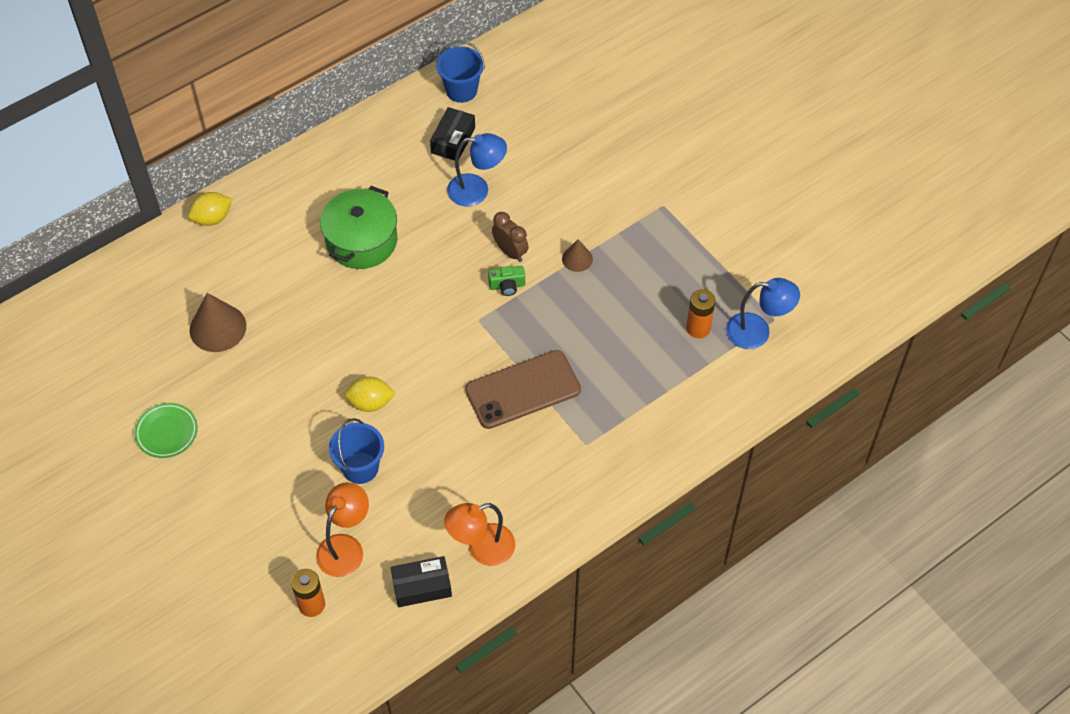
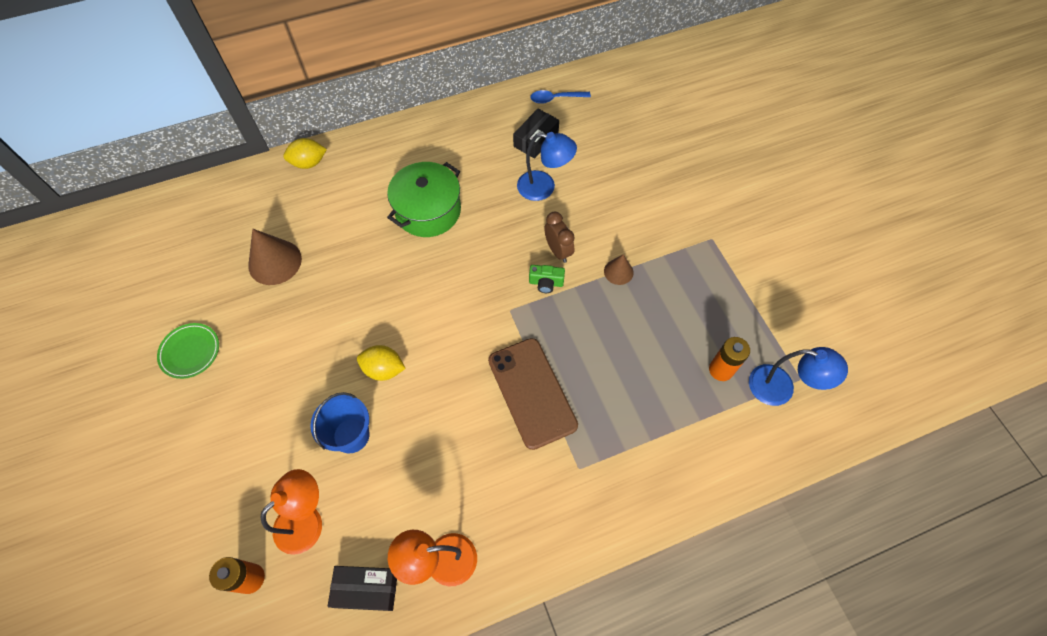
camera: 15 degrees right, 5 degrees up
(461, 90) = (555, 99): blue bucket -> blue spoon
(523, 390) = (532, 392): brown phone -> brown phone turned 75 degrees clockwise

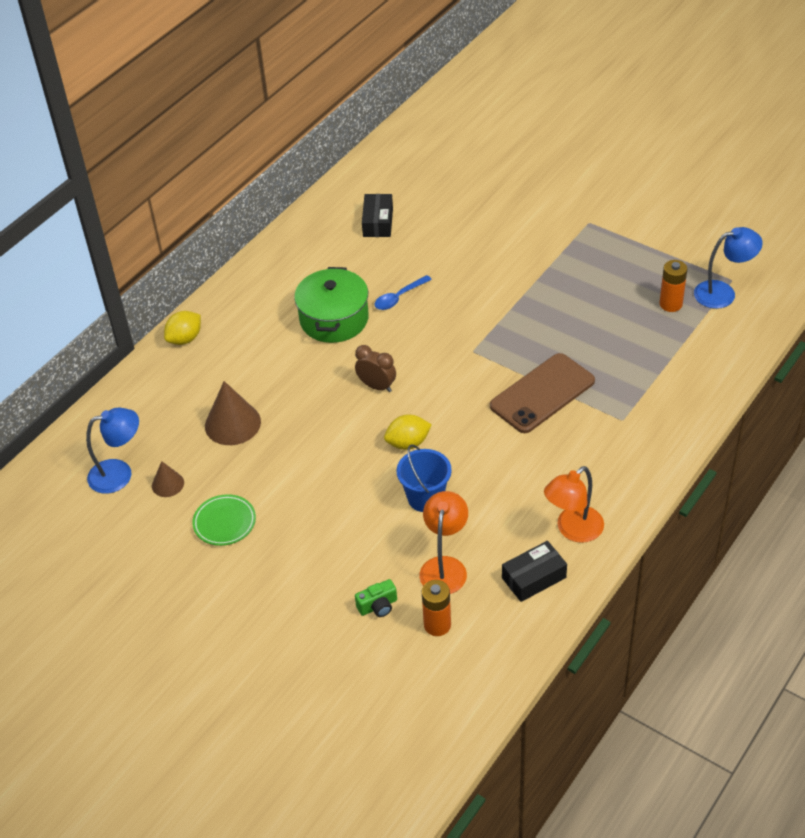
camera: 30 degrees left, 15 degrees down
(532, 392) = (542, 393): brown phone -> brown phone turned 75 degrees counterclockwise
(544, 187) = (419, 253): blue lamp -> blue lamp (119, 474)
(546, 283) = (485, 318): green camera -> green camera (378, 606)
(555, 99) = (366, 184): blue spoon -> blue spoon (399, 297)
(558, 251) = (474, 292): brown clock -> brown clock (377, 386)
(618, 272) = (536, 281): brown cone -> brown cone (167, 484)

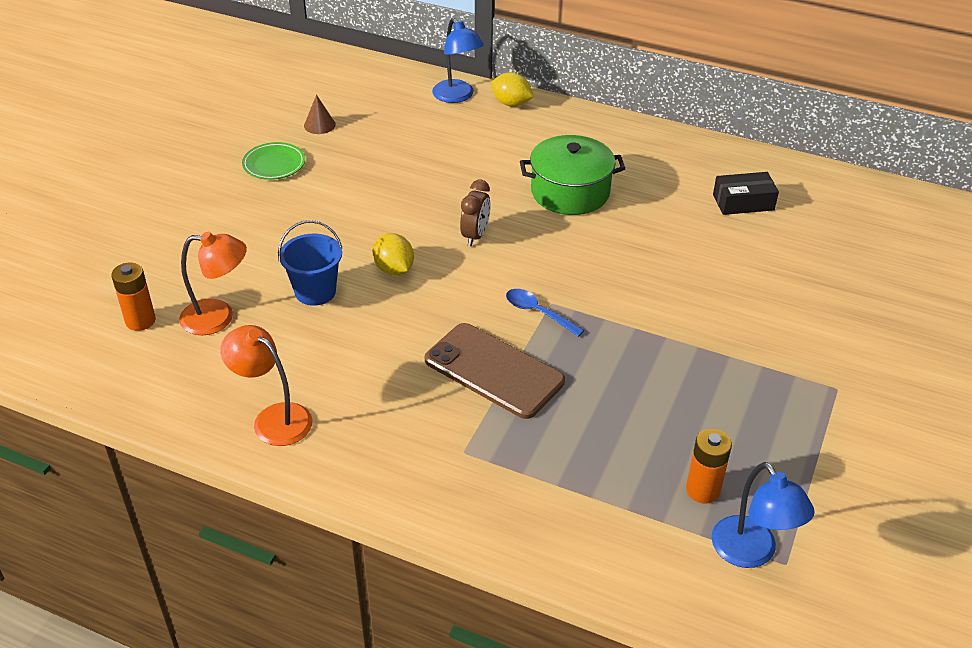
camera: 75 degrees right, 5 degrees down
(119, 474) = (329, 97): blue lamp -> blue lamp (457, 96)
(232, 423) = (402, 149): brown cone -> none
(378, 606) = (168, 276): green camera -> none
(399, 297) = (622, 234): blue spoon -> blue spoon (538, 312)
(534, 578) = (202, 390): black box -> none

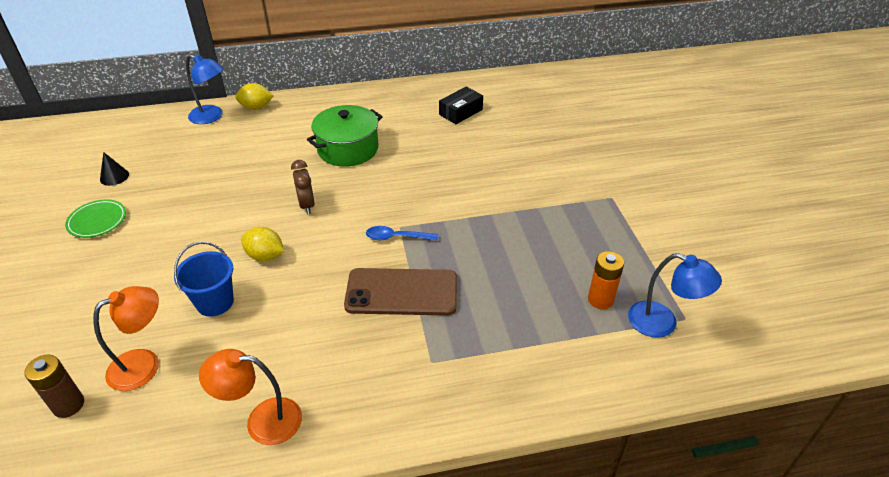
camera: 35 degrees left, 0 degrees up
(140, 321) = (68, 405): orange battery -> brown battery
(319, 125) = (114, 177): brown cone -> black cone

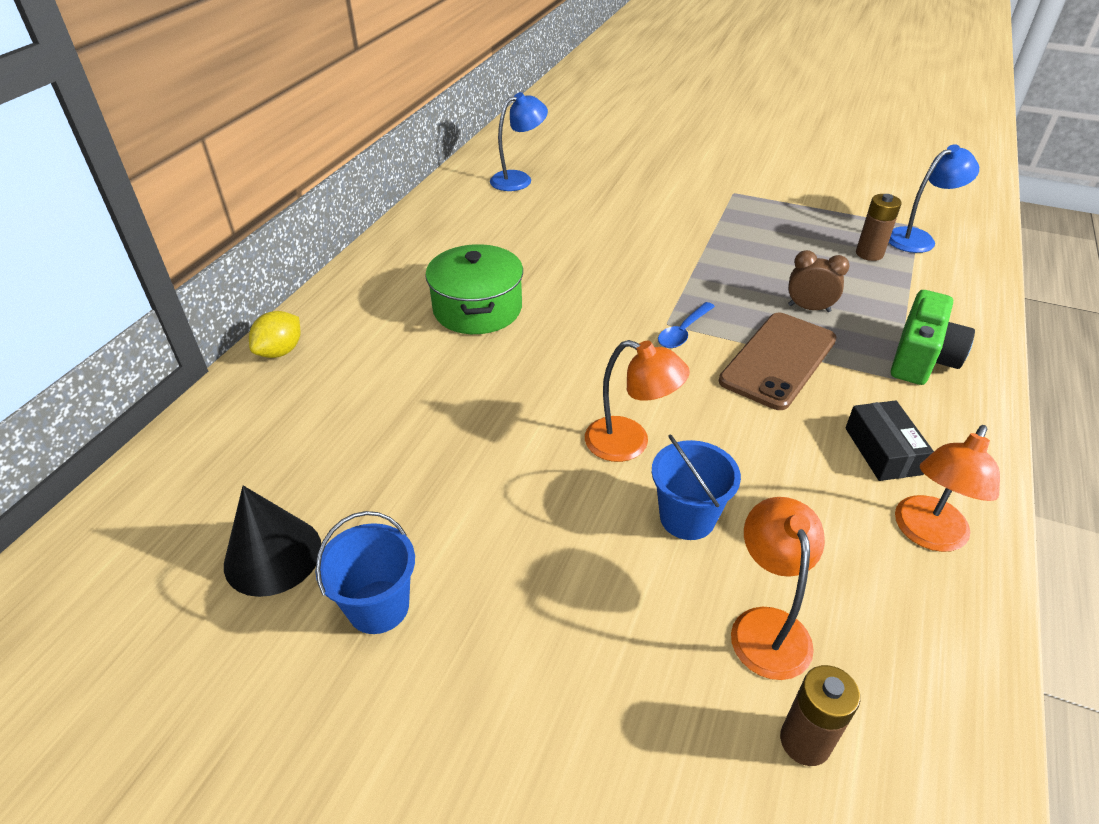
camera: 55 degrees left, 0 degrees up
(97, 221) = (378, 606): green plate -> blue bucket
(114, 177) = (273, 555): black cone -> black cone, size x1.79
(211, 117) = (244, 400): blue lamp -> blue lamp (519, 179)
(265, 256) = (630, 443): yellow lemon -> orange lamp
(307, 205) = (559, 377): brown clock -> brown clock (809, 308)
(461, 112) = (500, 212): black box -> black box (883, 451)
(470, 370) = (921, 358): none -> green camera
(600, 300) = (869, 254): orange battery -> brown battery

